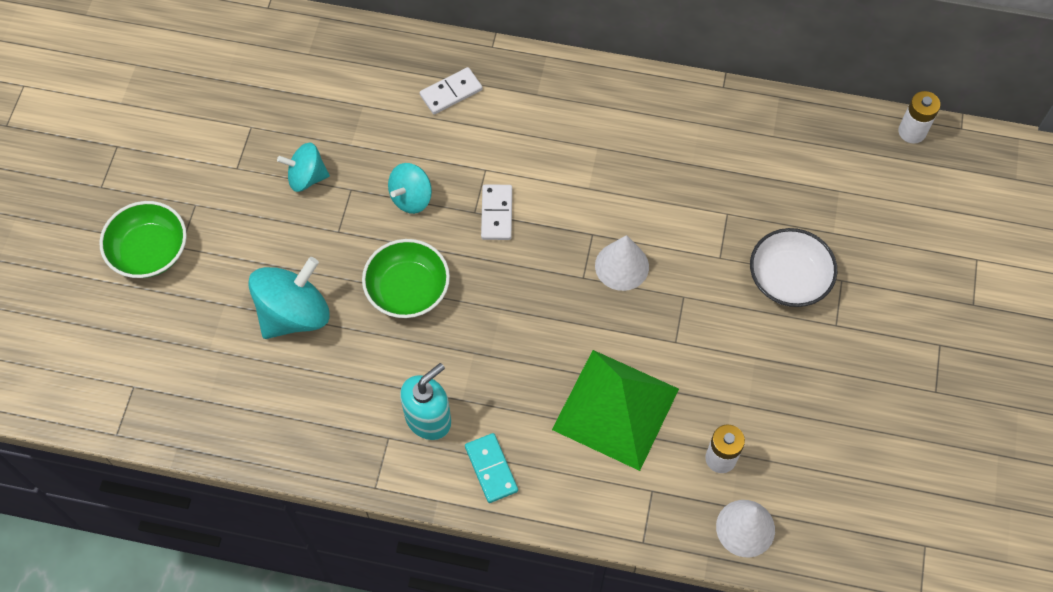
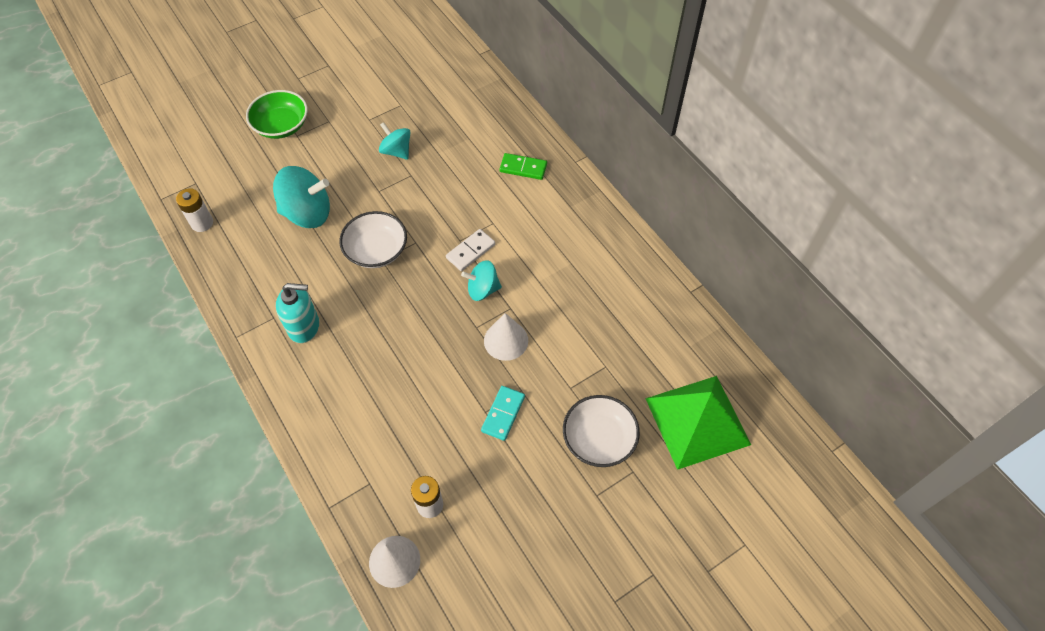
camera: 45 degrees right, 5 degrees down
(408, 289) = (376, 250): green bowl -> white bowl
(411, 198) = (436, 205): turquoise spinning top -> turquoise spinning top (482, 289)
(451, 92) = (523, 168): white domino -> green domino
(491, 469) = (302, 384): turquoise domino -> turquoise domino (503, 414)
(615, 408) = (405, 416): green pyramid -> green pyramid (697, 421)
(912, 132) = (791, 423): white battery -> white battery (202, 223)

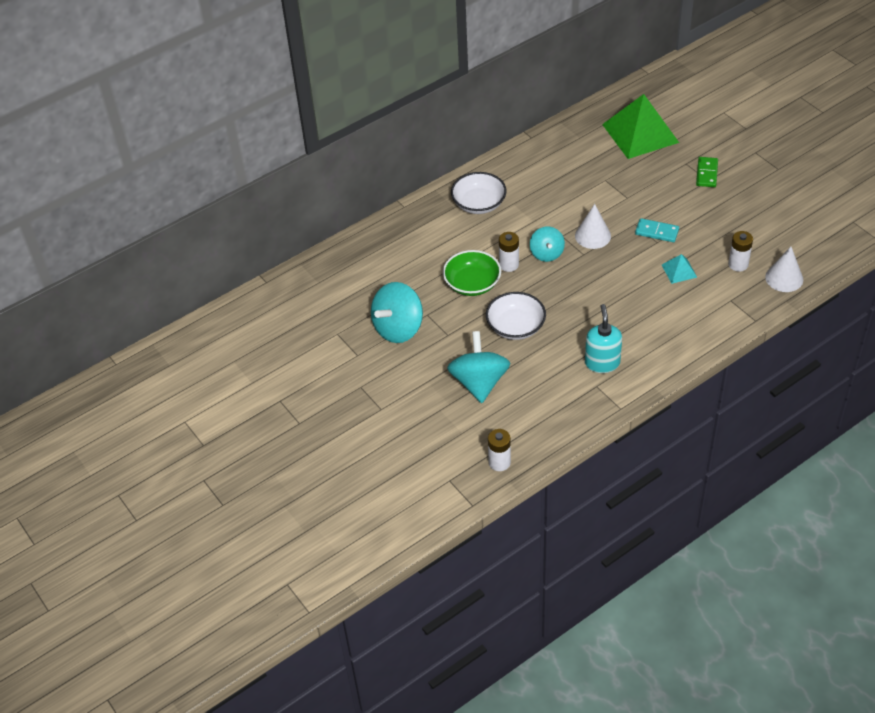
camera: 90 degrees left, 10 degrees down
(281, 126) = (368, 424): green bowl -> green bowl (472, 284)
(396, 151) = (398, 328): turquoise spinning top -> turquoise spinning top, size x1.65
(431, 429) = (679, 271): none -> turquoise pyramid
(470, 251) = (509, 265): white domino -> white battery
(523, 168) = (413, 239): green domino -> green domino (707, 173)
(599, 439) = (665, 181): white bowl -> white bowl (479, 204)

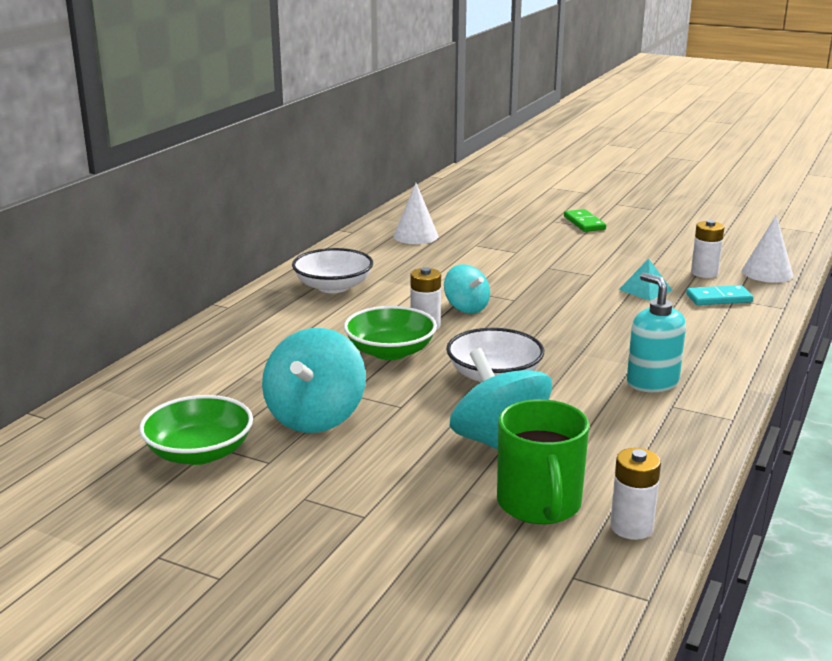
camera: 30 degrees left, 25 degrees down
(328, 336) = (199, 453): none -> green bowl
(467, 431) = (539, 504): none -> green mug
(593, 236) = (508, 284): white cone -> white cone (416, 236)
(640, 133) = (478, 211): green pyramid -> none
(657, 232) = (581, 268): turquoise domino -> turquoise domino (718, 298)

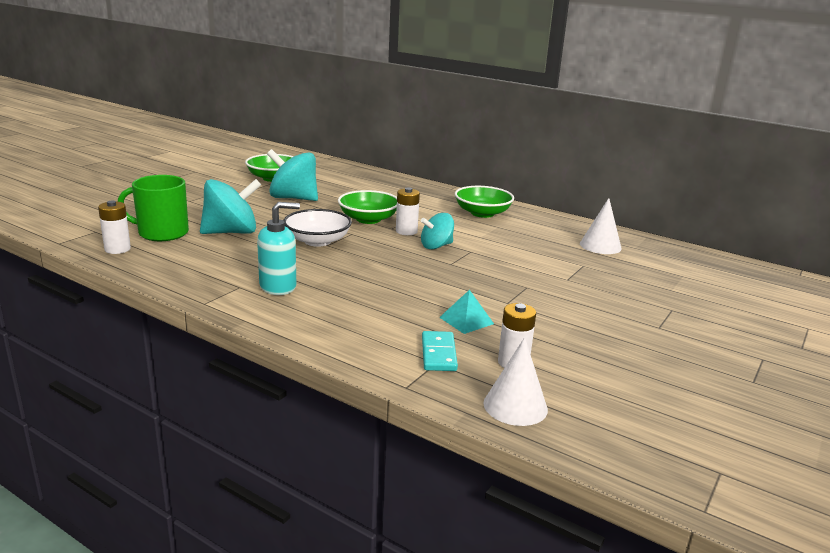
camera: 95 degrees right, 0 degrees up
(333, 287) = (482, 213): white bowl -> green bowl
(584, 223) = (670, 325): green domino -> none

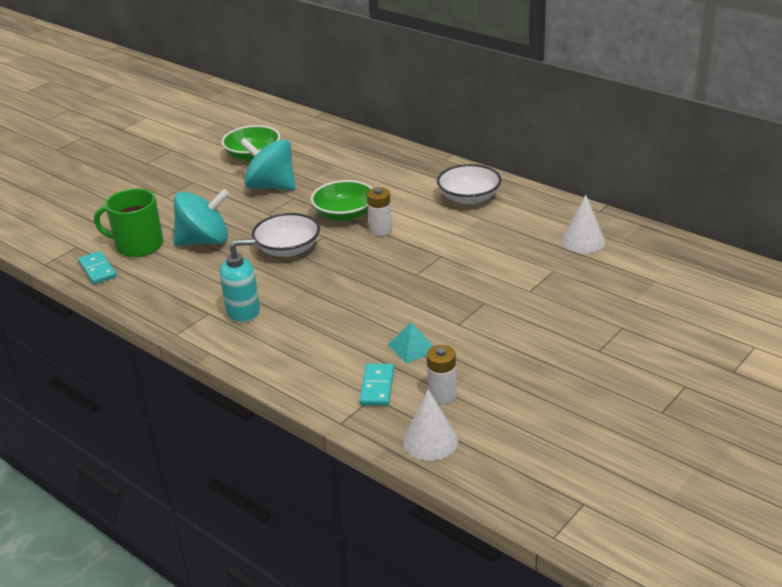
camera: 10 degrees right, 10 degrees up
(117, 249) = (98, 270): white battery -> turquoise domino
(436, 246) = (407, 250): turquoise spinning top -> none
(482, 213) = (469, 197): green bowl -> white bowl

